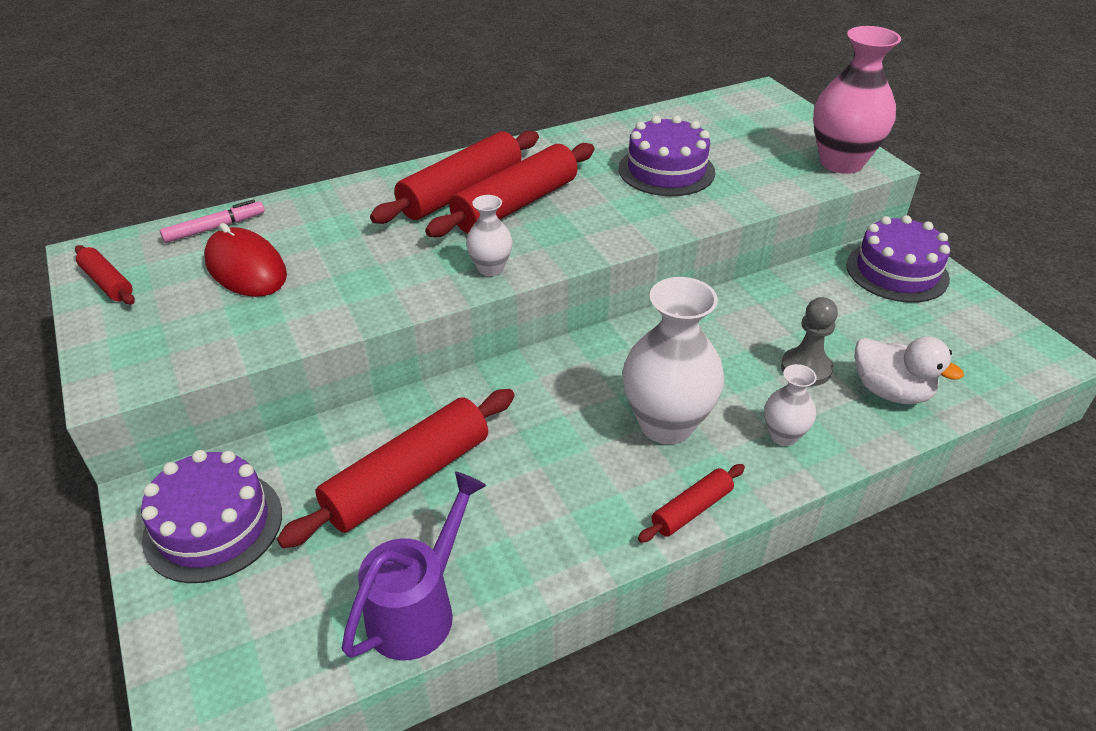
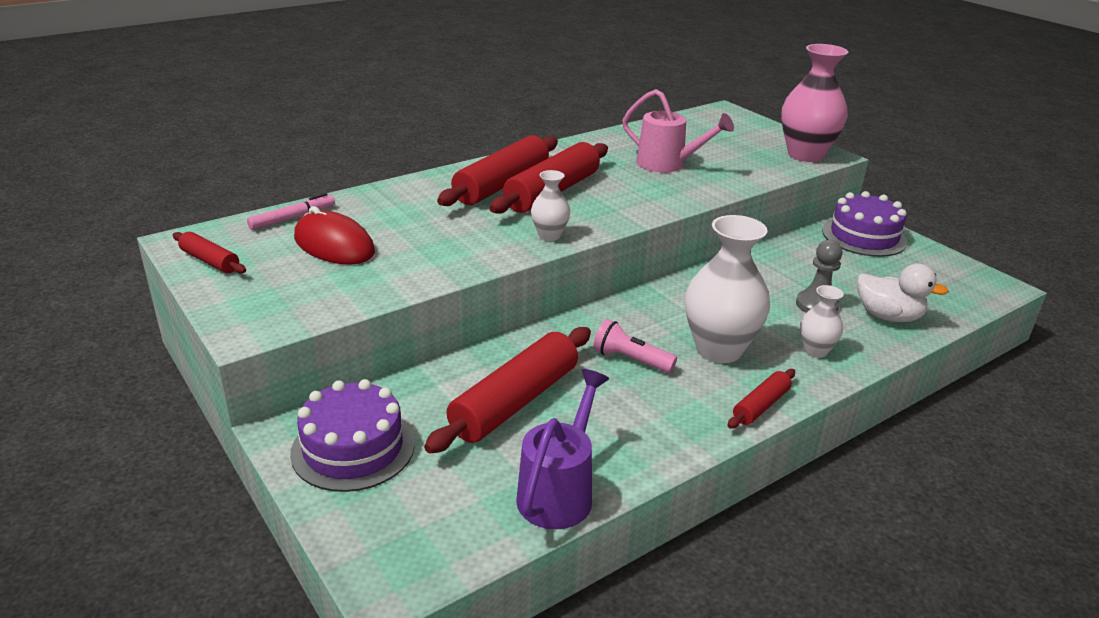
camera: 10 degrees left, 10 degrees down
(557, 430) = (630, 360): none -> pink flashlight
(666, 170) = (668, 164): purple cake -> pink watering can

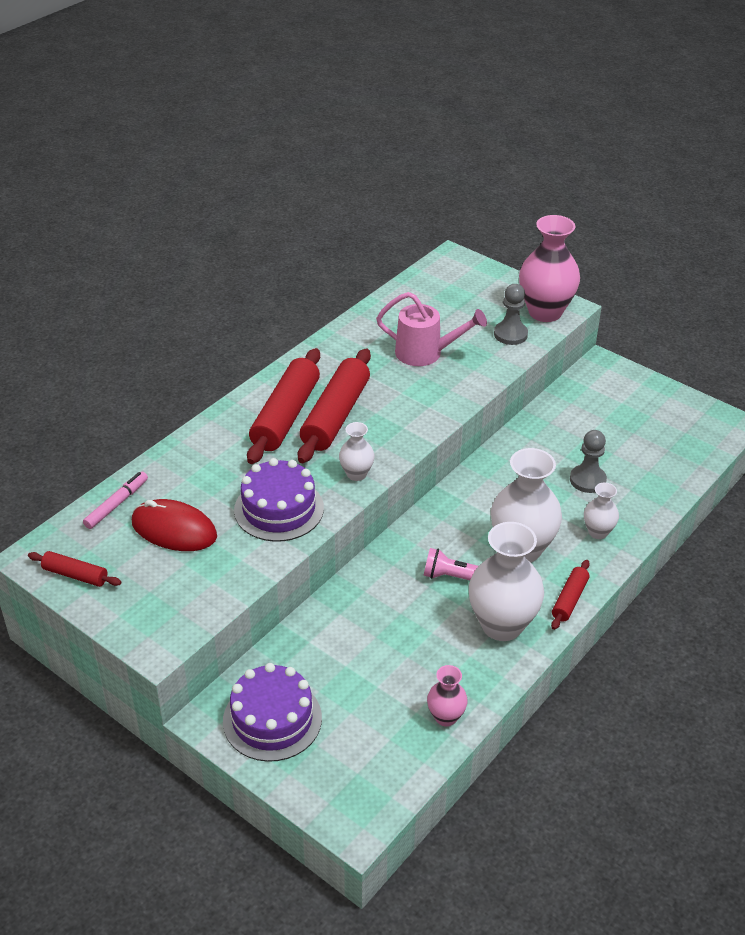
camera: 15 degrees left, 10 degrees up
(514, 402) = (378, 643): red rolling pin -> none
(559, 491) = (445, 717): purple watering can -> pink vase
(668, 414) = (502, 625): none -> white vase
(762, 164) = (510, 334): none -> grey pawn
(864, 236) = (609, 386): purple cake -> purple cake (279, 509)
(888, 316) = (647, 480): white duck -> none

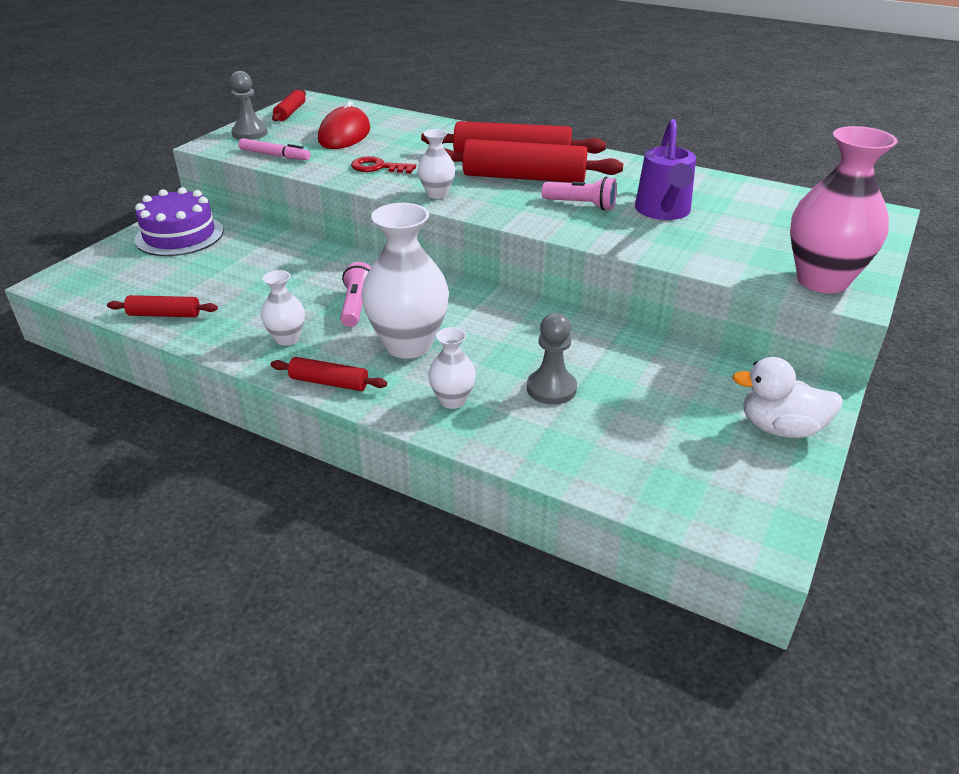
camera: 80 degrees right, 5 degrees down
(117, 504) = (371, 114): pink marker -> pink marker (275, 155)
(279, 509) = (378, 167): purple cake -> red key
(402, 393) = (581, 205): none -> pink flashlight
(426, 353) = (663, 212): pink watering can -> purple watering can
(445, 717) = (164, 314): pink vase -> red rolling pin
(502, 625) = (287, 339): white vase -> white vase, size x0.51
(510, 334) = (746, 259): grey pawn -> grey pawn (250, 133)
(636, 390) = (780, 428): none -> white duck

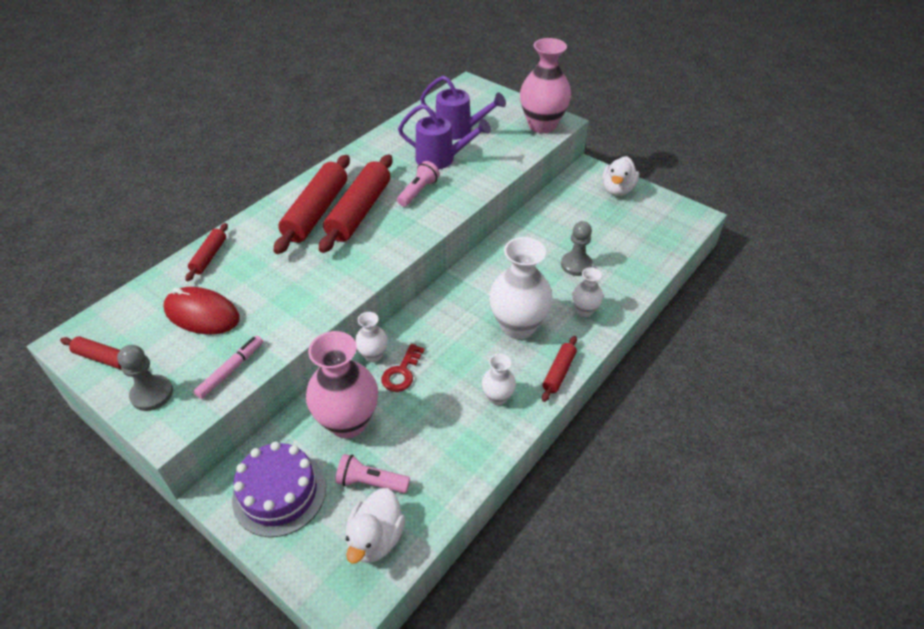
camera: 80 degrees left, 10 degrees up
(118, 286) = (376, 538): none -> white duck
(164, 314) = (441, 489): red rolling pin -> red rolling pin (209, 256)
(256, 255) = (348, 422): none -> pink vase
(357, 306) = (458, 352): pink flashlight -> pink flashlight (370, 482)
(378, 167) = (299, 294): red key -> red key (401, 372)
(437, 194) = (372, 262): white vase -> white vase (373, 355)
(744, 218) = (459, 130): none -> purple watering can

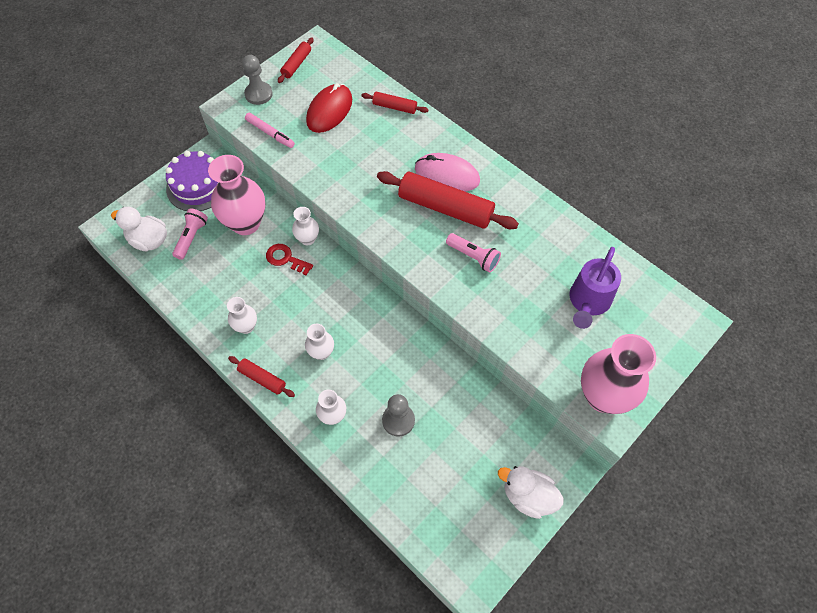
camera: 95 degrees right, 15 degrees up
(316, 212) = (447, 175): red rolling pin -> pink mouse
(441, 159) = (530, 280): purple watering can -> none
(518, 326) = (321, 352): white vase -> white vase, size x0.51

